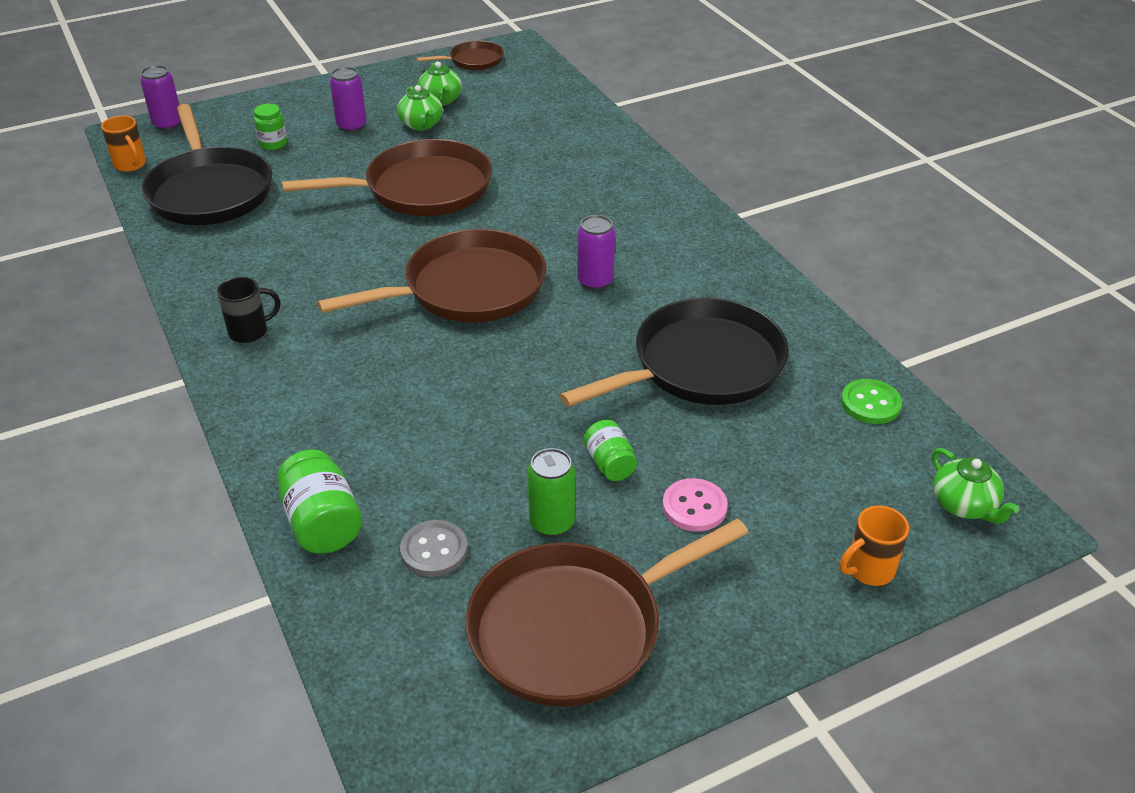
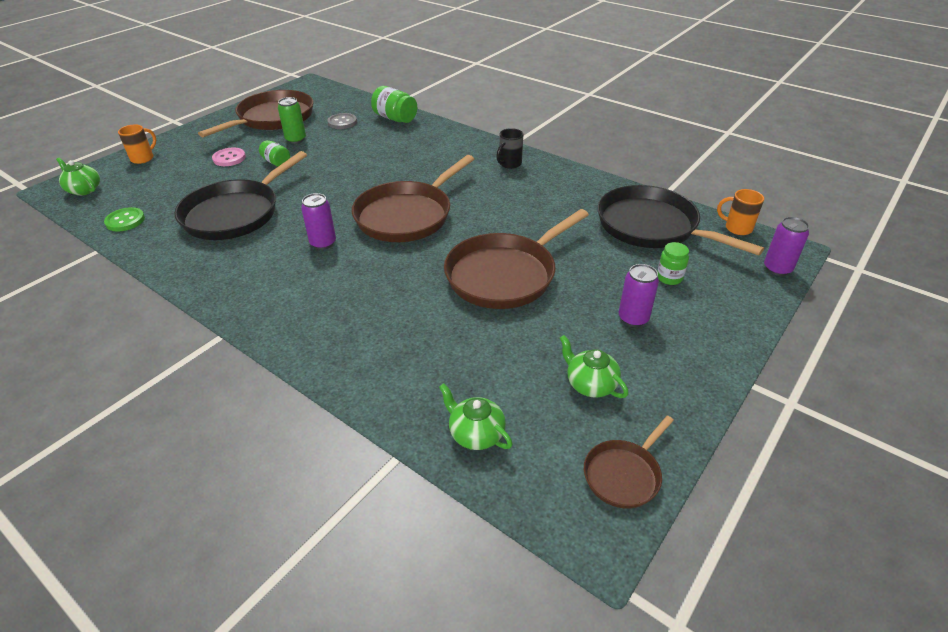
camera: 155 degrees right, 0 degrees up
(421, 124) = (574, 342): green teapot -> green teapot (475, 434)

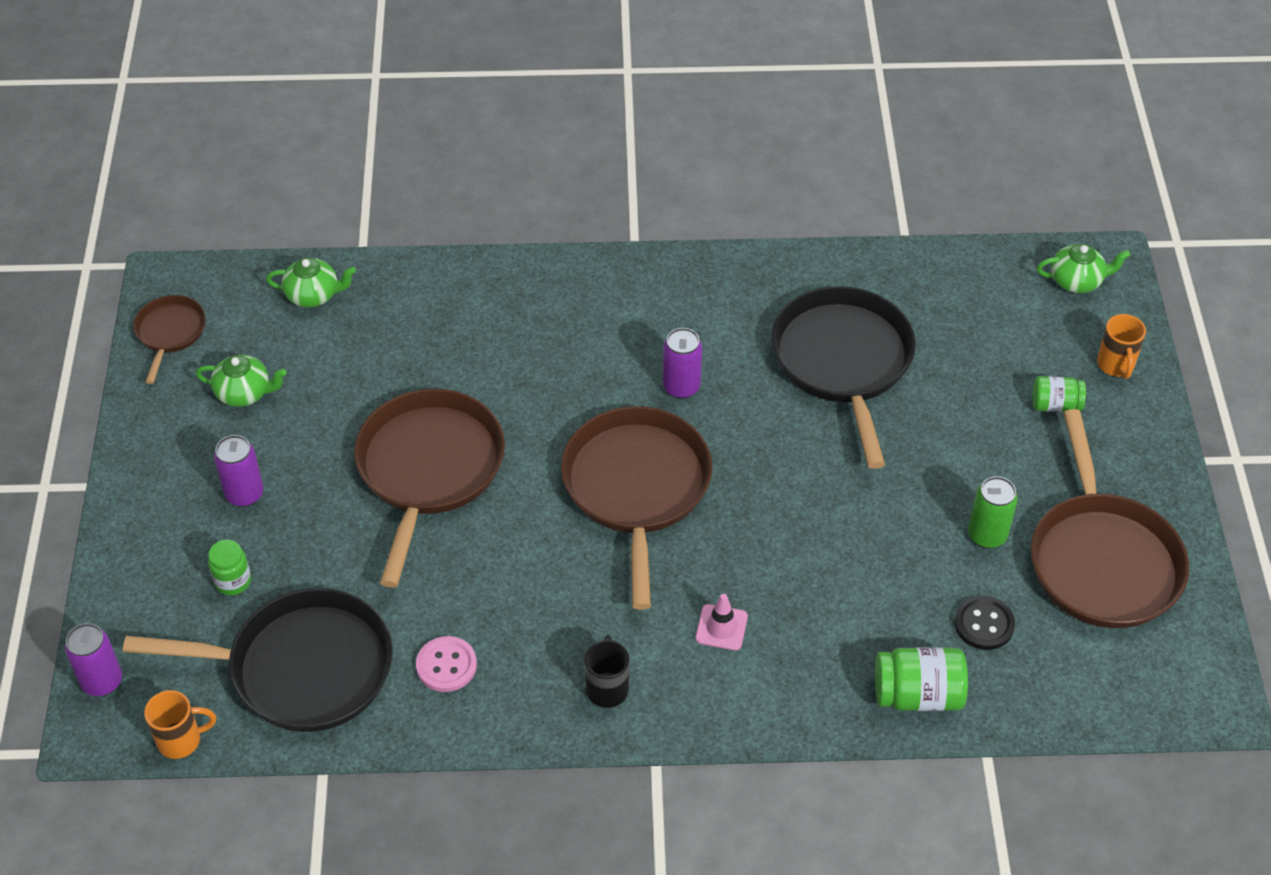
camera: 140 degrees right, 10 degrees up
(125, 221) = (944, 278): green button -> none
(229, 158) = (1009, 438): pink button -> pink button (446, 665)
(276, 162) = (936, 472): green jar -> green jar (1055, 405)
(342, 122) = (984, 624): grey button -> black button
(438, 160) = (721, 627): none -> pink traffic cone

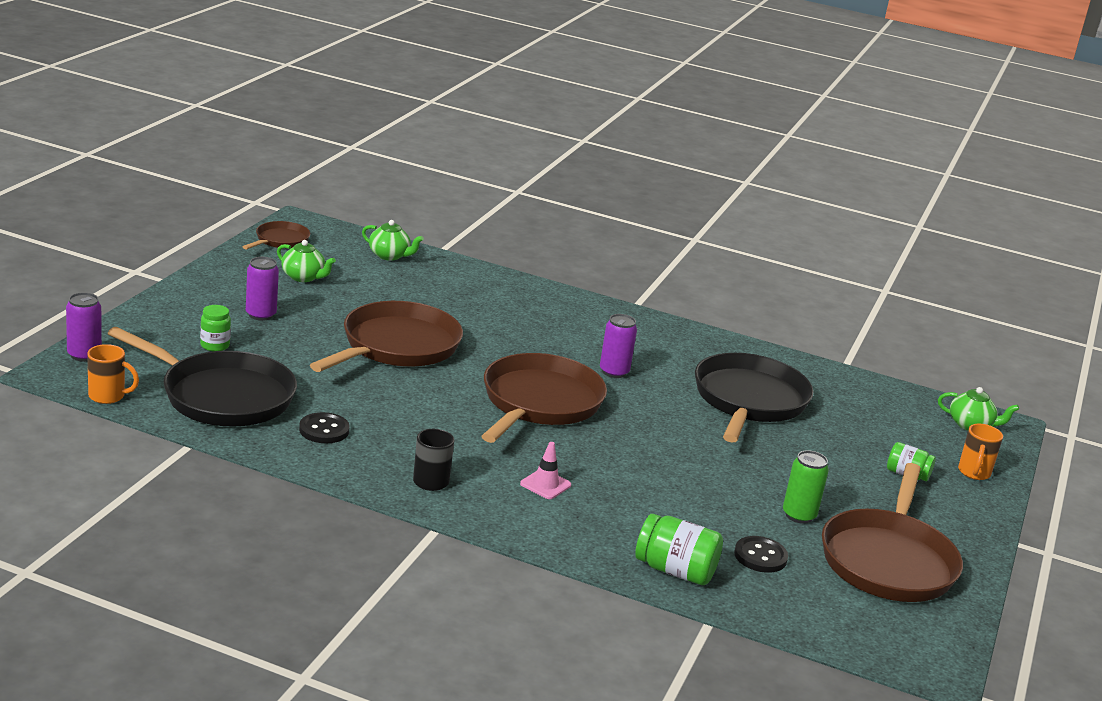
camera: 20 degrees right, 25 degrees down
(446, 665) = (324, 430): pink button -> black button

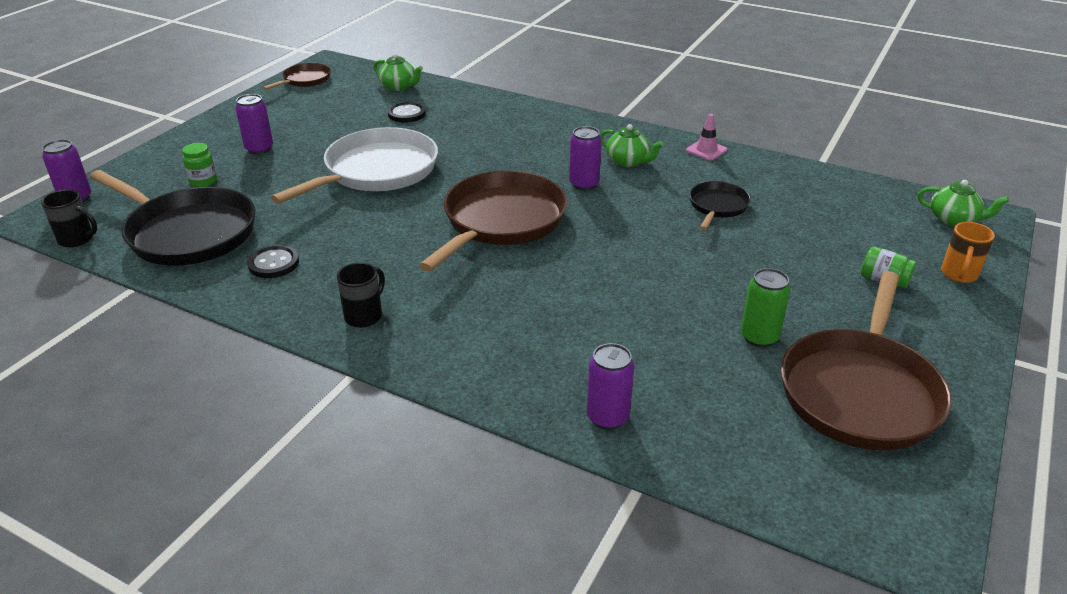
camera: 10 degrees right, 10 degrees up
(108, 396) = (77, 239): orange mug -> black mug
(303, 277) = (313, 111): green teapot -> green teapot (628, 161)
(397, 346) = (377, 171): brown pan -> white pan
(545, 484) = (484, 313): pink traffic cone -> pink traffic cone (706, 150)
(675, 571) = (607, 417): green jar -> purple can
(749, 400) = (717, 206): black pan -> black pan, size x0.51
(760, 556) = (709, 393): black button -> black button (407, 114)

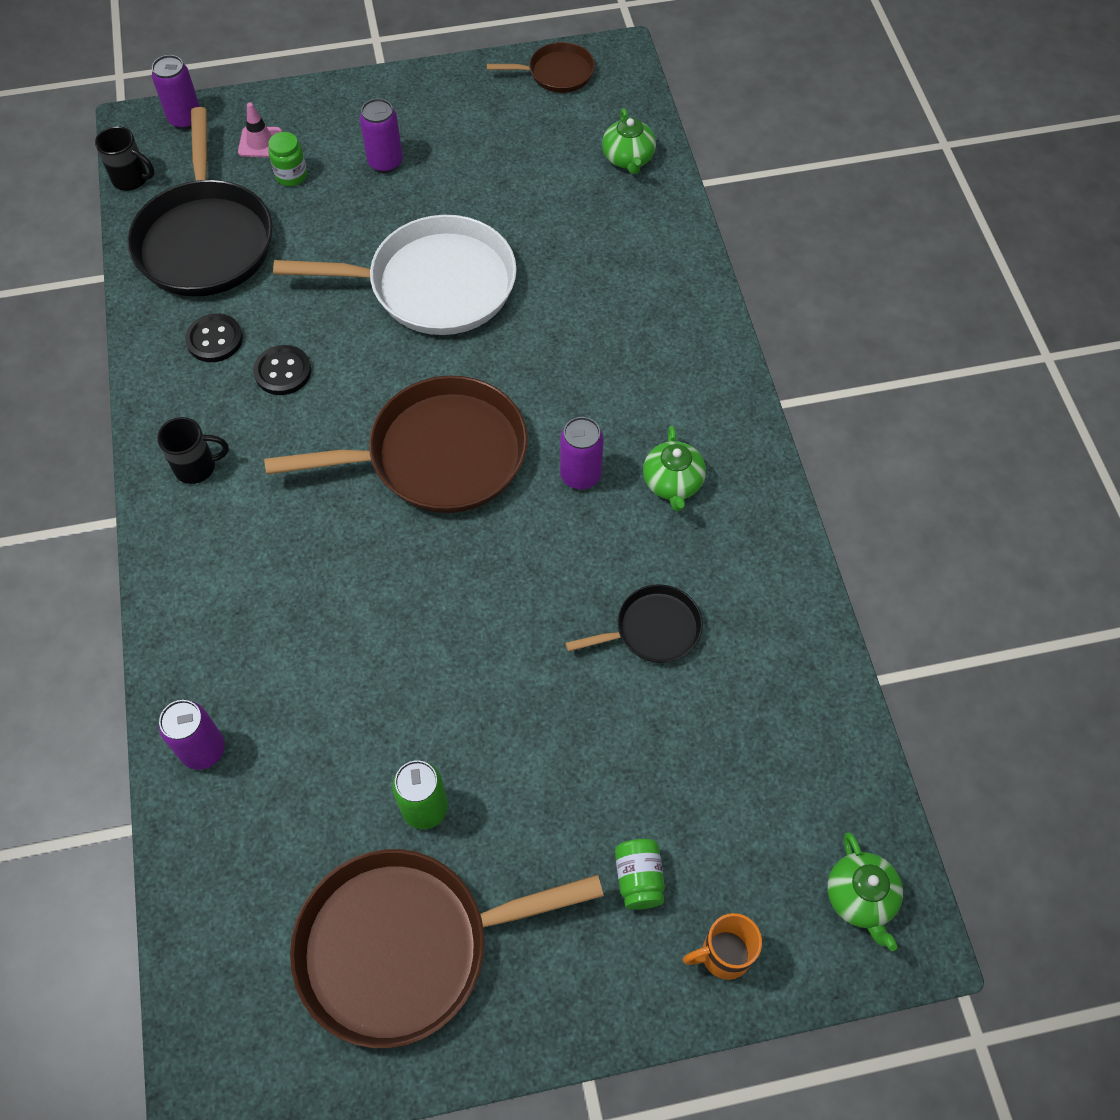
camera: 50 degrees right, 25 degrees up
(77, 239) = (132, 179): black mug -> black mug turned 45 degrees counterclockwise
(407, 114) = (575, 214): black button -> black button (283, 372)
(706, 150) = (779, 543): pink traffic cone -> pink traffic cone (260, 142)

